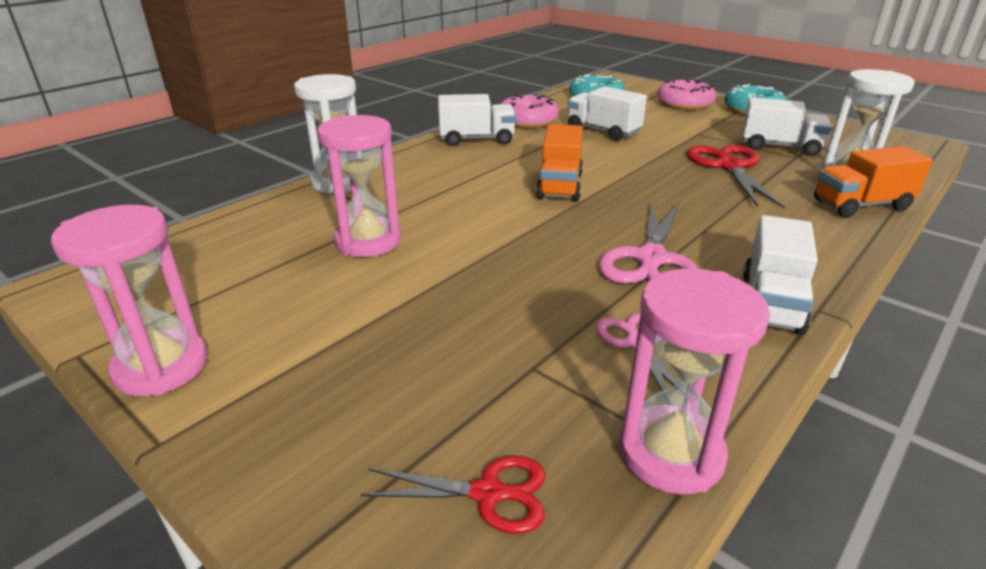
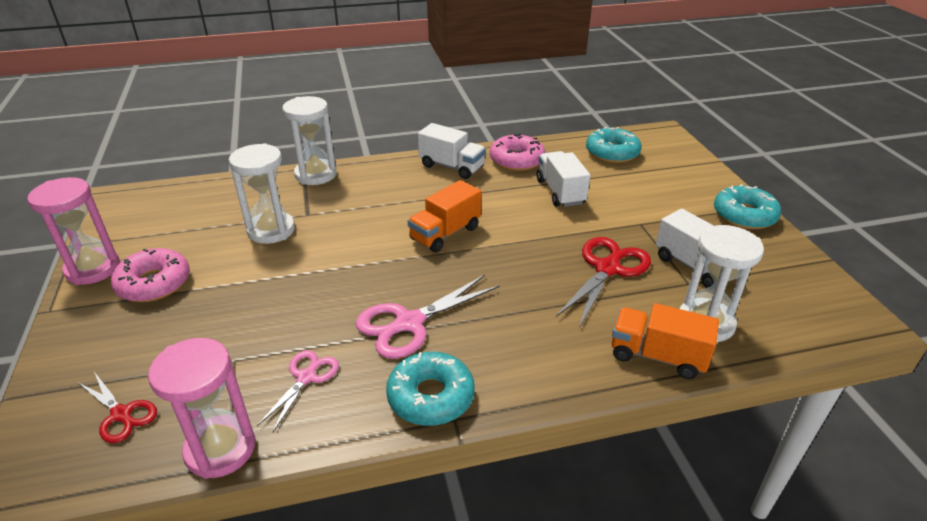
camera: 35 degrees right, 5 degrees up
(368, 241) = (271, 230): pink hourglass -> white hourglass
(684, 104) = (686, 185): pink donut -> pink donut (154, 283)
(771, 303) = (431, 397): white truck -> turquoise donut

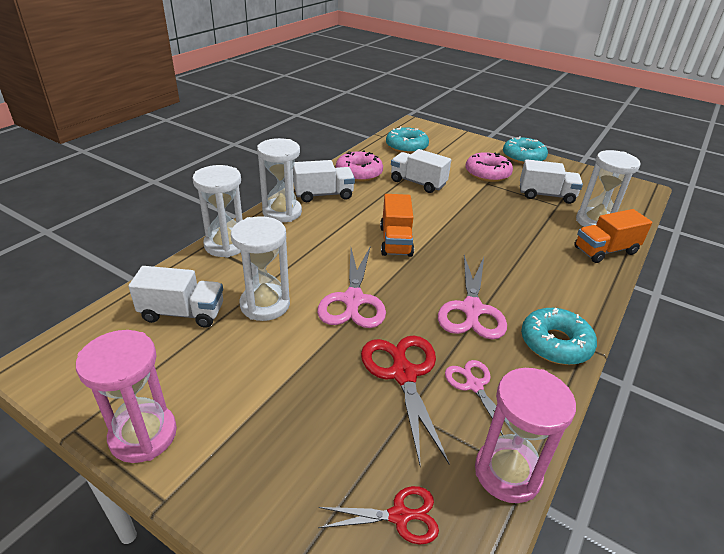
camera: 45 degrees left, 0 degrees up
(154, 283) = (235, 405): pink donut -> pink donut (487, 173)
(218, 208) = (182, 313): none -> white truck
(331, 261) = (353, 301): none -> pink scissors
(394, 167) = (282, 212): none -> white hourglass
(608, 268) = (513, 216): red scissors -> red scissors (403, 373)

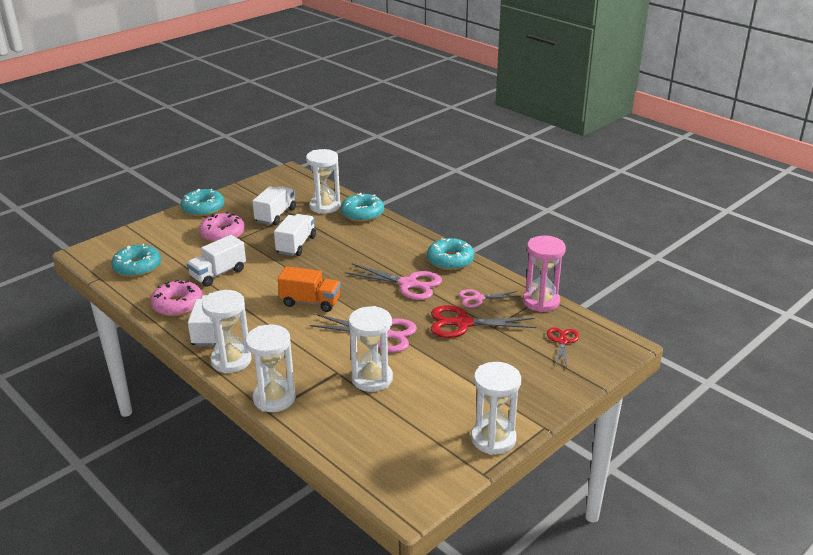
camera: 75 degrees left, 5 degrees down
(143, 435) = (493, 439): pink hourglass -> white hourglass
(182, 313) = (368, 424): white truck -> white truck (296, 245)
(605, 250) = (362, 213): orange truck -> turquoise donut

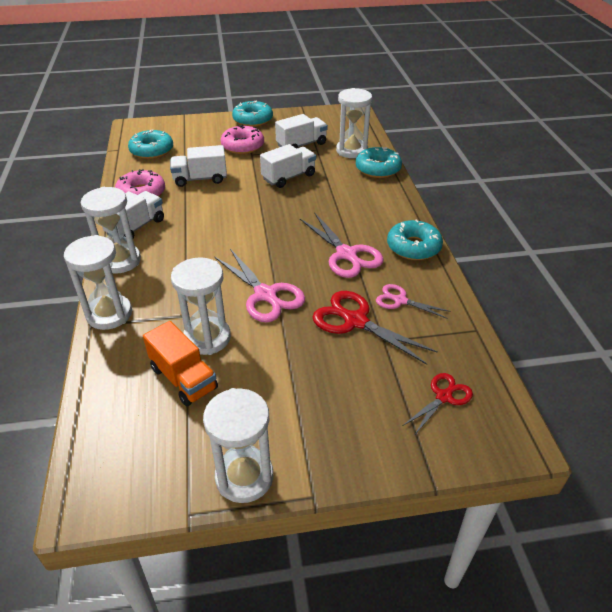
camera: 35 degrees right, 10 degrees up
(310, 302) = (241, 235): orange truck -> orange truck (184, 378)
(541, 301) = (466, 335): pink hourglass -> none

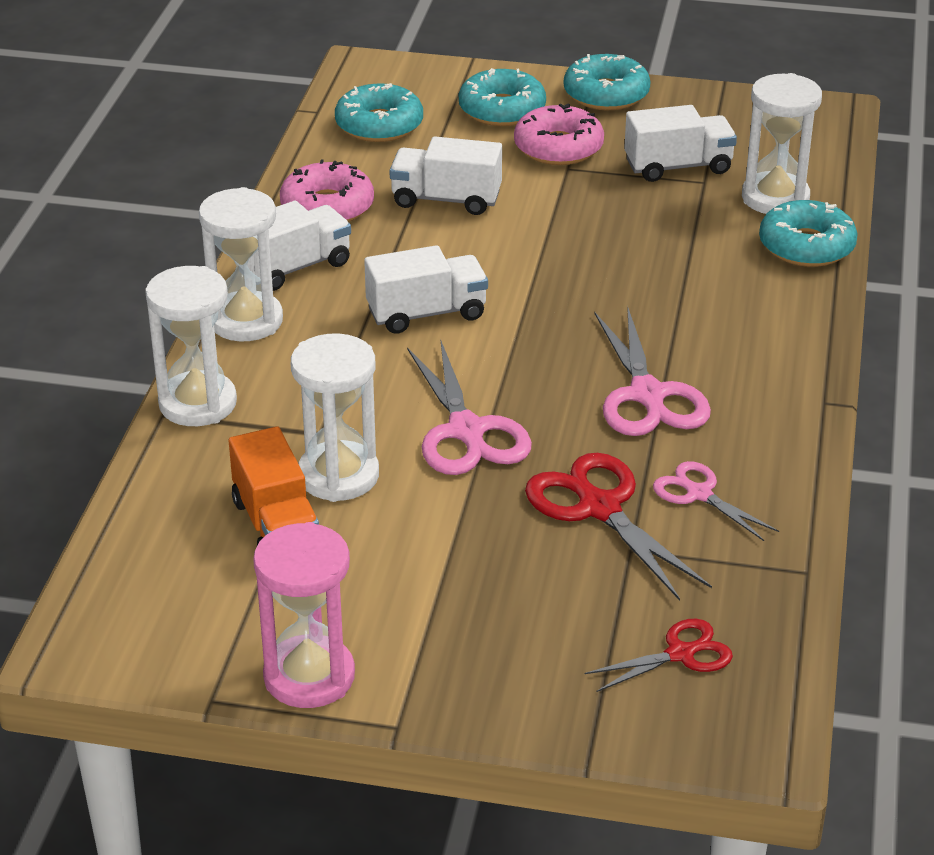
camera: 20 degrees right, 5 degrees down
(244, 477) = (309, 676): white hourglass -> pink hourglass
(288, 177) = (617, 229): white truck -> white truck (426, 313)
(413, 247) = (783, 409): turquoise donut -> turquoise donut (502, 110)

